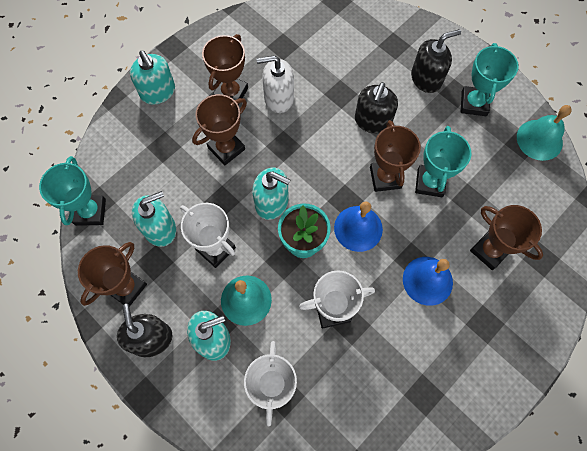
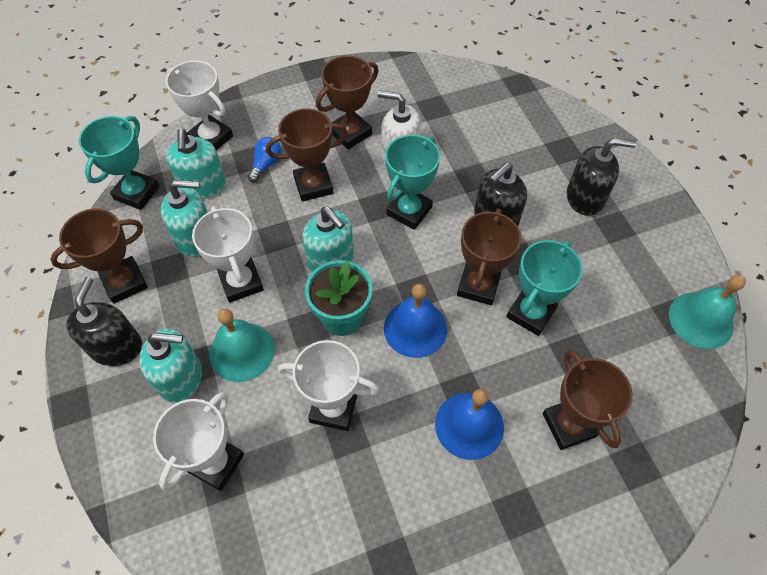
camera: 25 degrees right, 10 degrees down
(123, 141) = (211, 138): none -> white trophy
(158, 92) = (275, 105): turquoise soap dispenser -> turquoise soap dispenser (203, 186)
(180, 146) = (266, 164): none -> blue light bulb
(473, 103) = (632, 246): turquoise trophy -> turquoise trophy (409, 211)

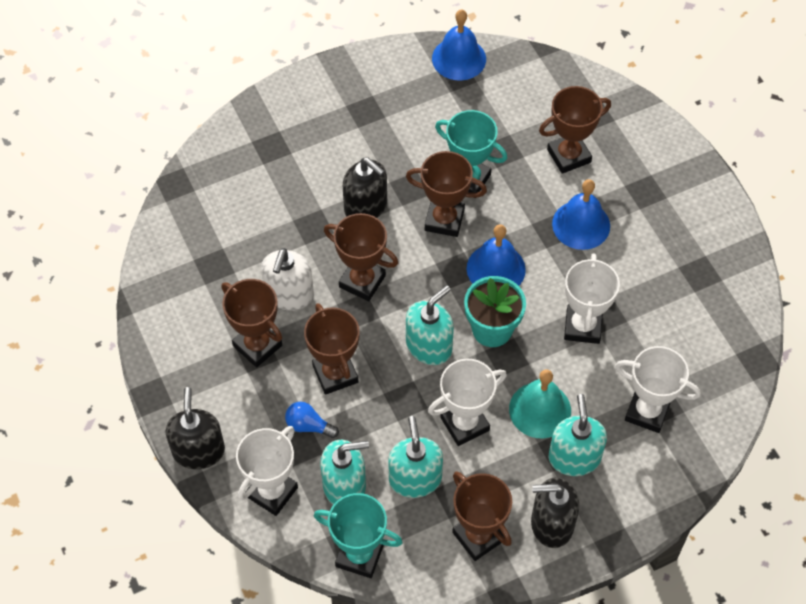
camera: 95 degrees left, 0 degrees up
(409, 211) = (362, 281): turquoise trophy -> brown trophy
(585, 198) = (333, 132): black soap dispenser -> black soap dispenser (198, 450)
(701, 320) = (459, 58): turquoise bell -> blue bell

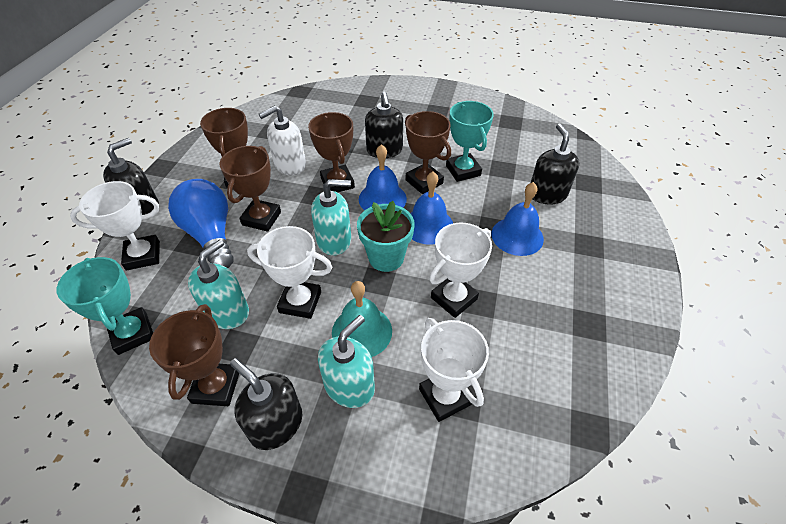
camera: 40 degrees right, 10 degrees down
(309, 426) = (211, 235): blue light bulb -> blue light bulb, size x2.16
(344, 486) = (183, 283): turquoise soap dispenser -> none
(459, 58) = (520, 115): blue bell -> blue bell (382, 198)
(569, 156) = (547, 194): brown trophy -> black soap dispenser

